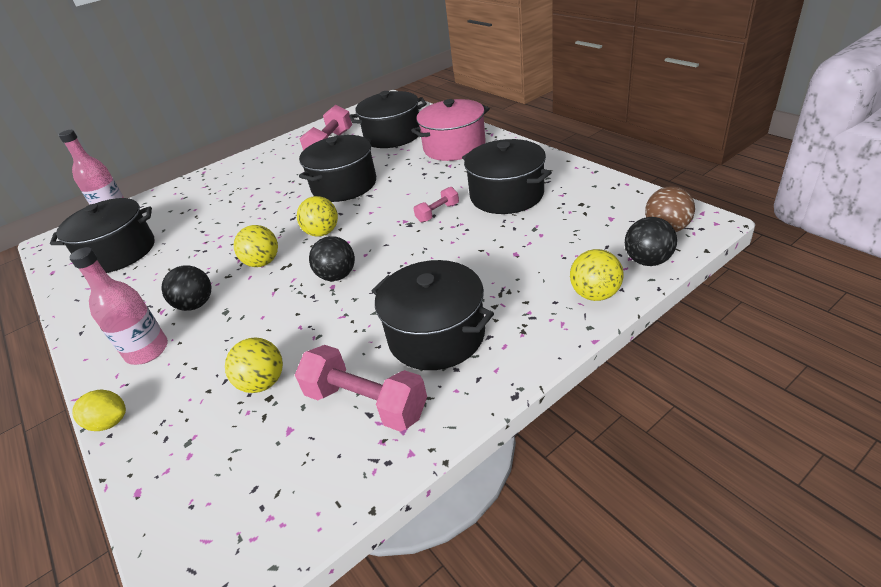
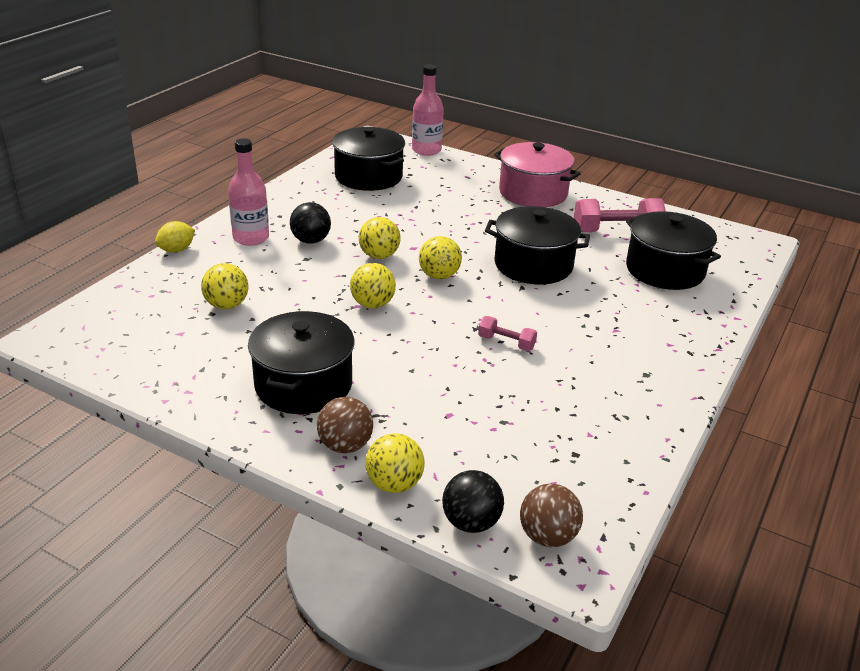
camera: 60 degrees right, 5 degrees down
(109, 422) = (176, 250): yellow lemon -> yellow lemon turned 60 degrees clockwise
(337, 276) = (372, 304): black ball -> yellow ball
(366, 403) = (213, 364): pink dumbbell -> none
(454, 147) = (664, 324): pink pot -> pink pot (533, 193)
(506, 195) = (567, 388): black pot -> none
(536, 317) = (345, 446): none -> brown ball

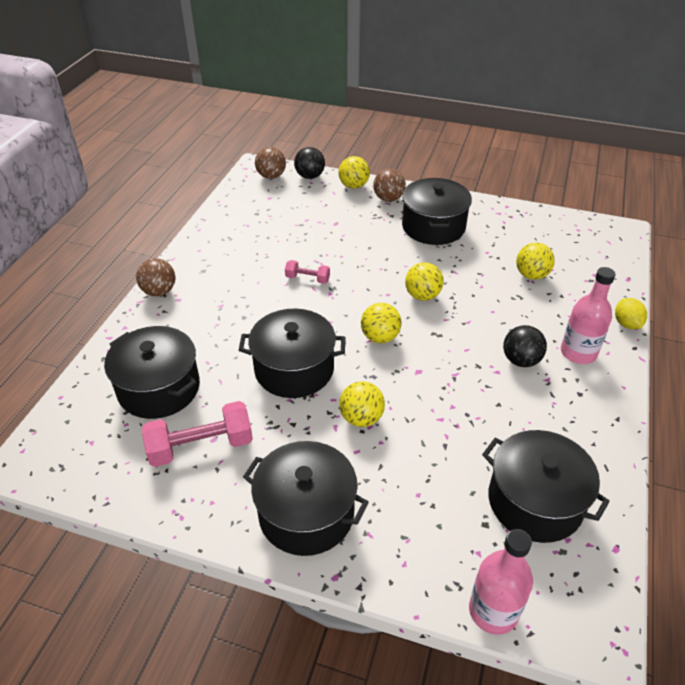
camera: 170 degrees right, 10 degrees up
(176, 250) = (626, 324): yellow lemon -> yellow lemon turned 45 degrees counterclockwise
(379, 256) = (445, 352): yellow ball -> yellow ball (361, 418)
(533, 193) = (306, 513): pink pot -> black pot
(697, 356) = (159, 291): none -> brown ball

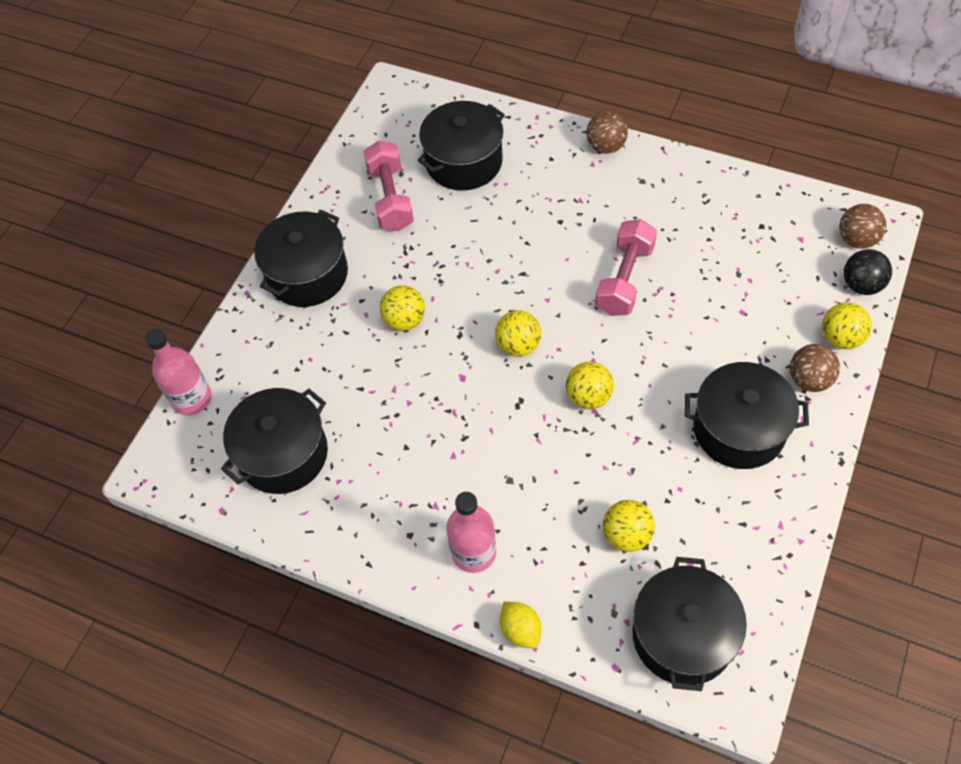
camera: 100 degrees right, 15 degrees up
(294, 369) = (477, 266): black pot -> black pot (683, 635)
(307, 279) = (624, 279): pink dumbbell -> pink dumbbell, size x1.86
(521, 360) = (467, 484): black ball -> none
(626, 324) = (520, 630): yellow lemon -> yellow lemon turned 60 degrees clockwise

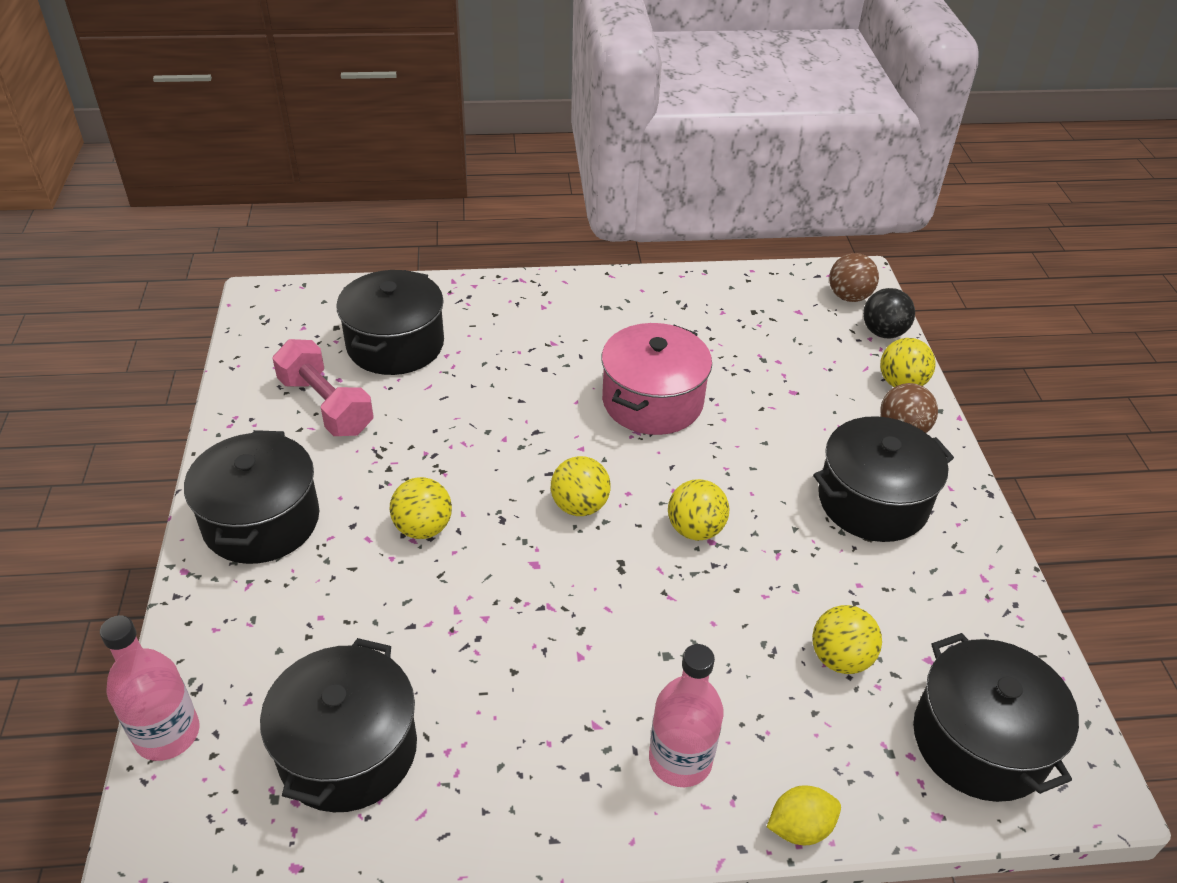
camera: 35 degrees left, 15 degrees down
(520, 630) = (800, 827): yellow lemon -> yellow lemon turned 45 degrees counterclockwise
(605, 146) = (547, 287): brown ball -> none
(624, 279) = (652, 401): pink dumbbell -> pink pot

